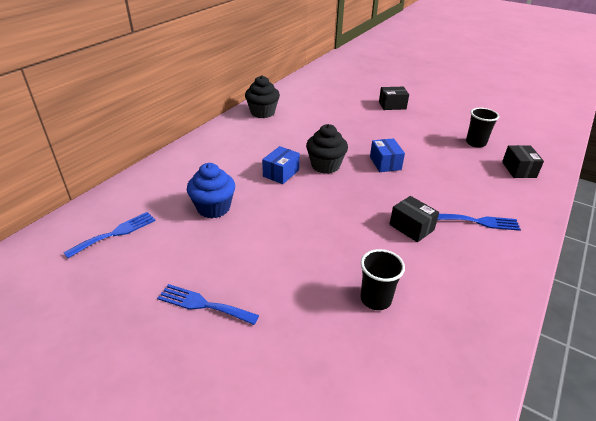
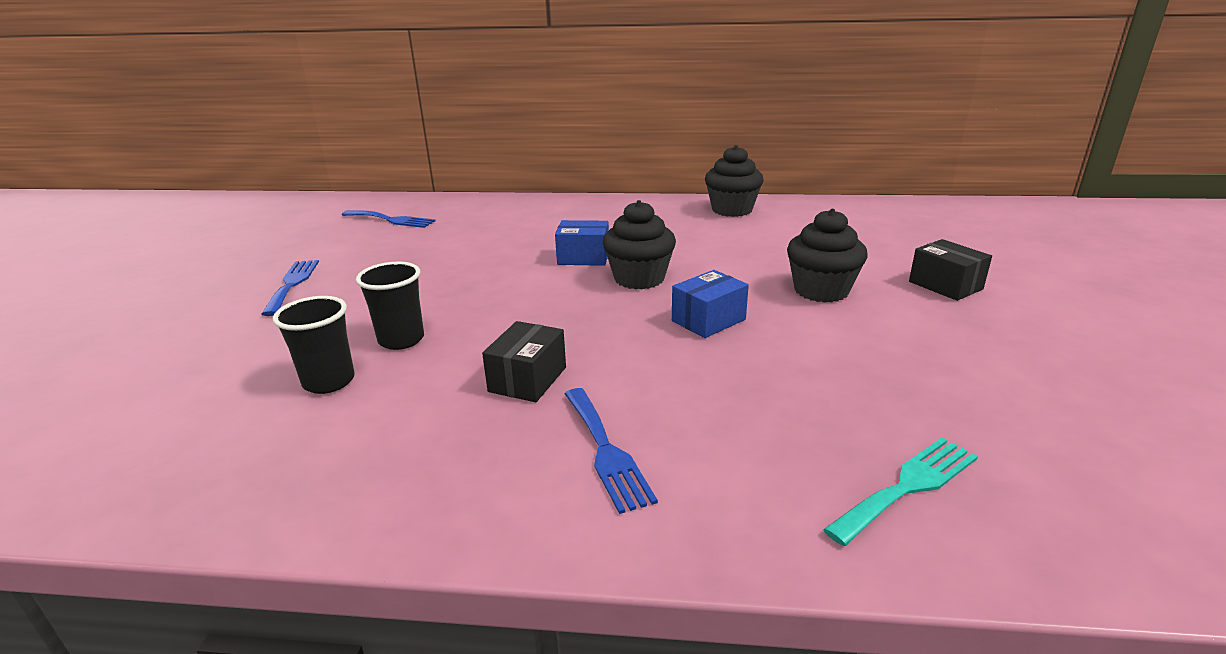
camera: 65 degrees right, 10 degrees down
(213, 208) = (468, 244): blue cupcake -> none
(377, 129) = (821, 291): none -> black cupcake
(475, 143) = (948, 403): black cup -> black cup (401, 340)
(519, 169) = (908, 486): black box -> turquoise fork

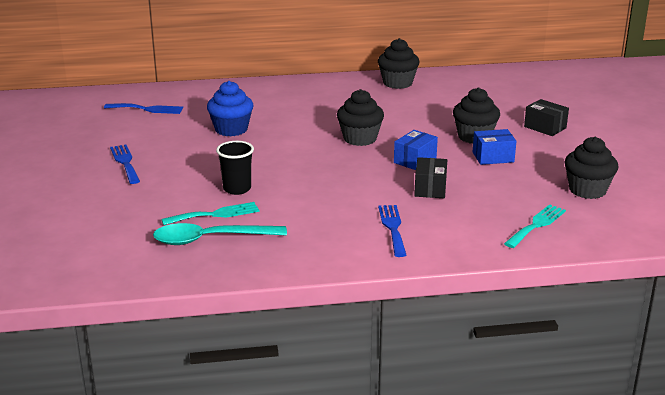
camera: 15 degrees left, 0 degrees up
(274, 430) = (210, 239): none -> turquoise spoon
(329, 381) = (215, 214): black cup -> turquoise fork
(470, 252) = (231, 129): none -> blue cupcake
(528, 379) = (330, 201): black box -> black box (430, 188)
(583, 257) = (314, 127): blue box -> blue box (493, 157)
(606, 451) = (393, 228): blue fork -> blue fork turned 150 degrees counterclockwise
(1026, 413) = (587, 190): none -> black cupcake

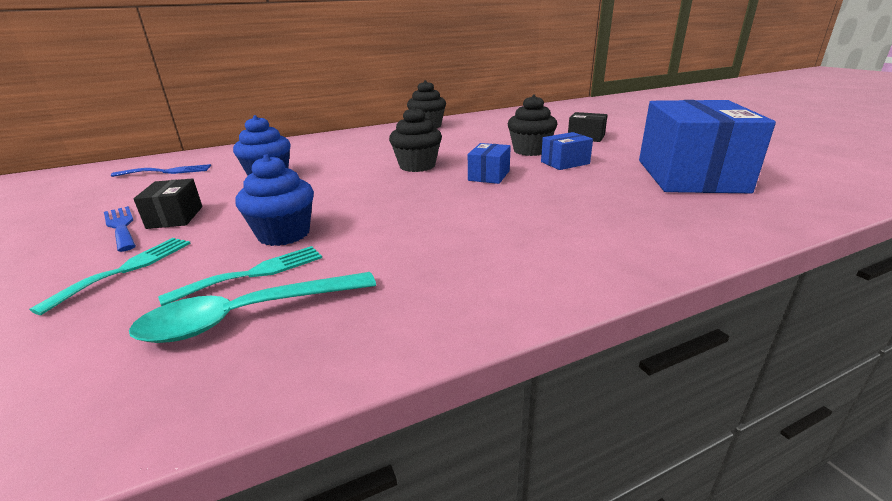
camera: 15 degrees left, 0 degrees up
(237, 189) = (284, 234): black cup -> blue cupcake
(393, 228) = (521, 248): blue fork -> none
(430, 188) = (528, 198): black box -> black box (175, 217)
(536, 225) = (687, 215): turquoise fork -> turquoise fork (126, 269)
(587, 190) = (690, 175): black cupcake -> blue box

